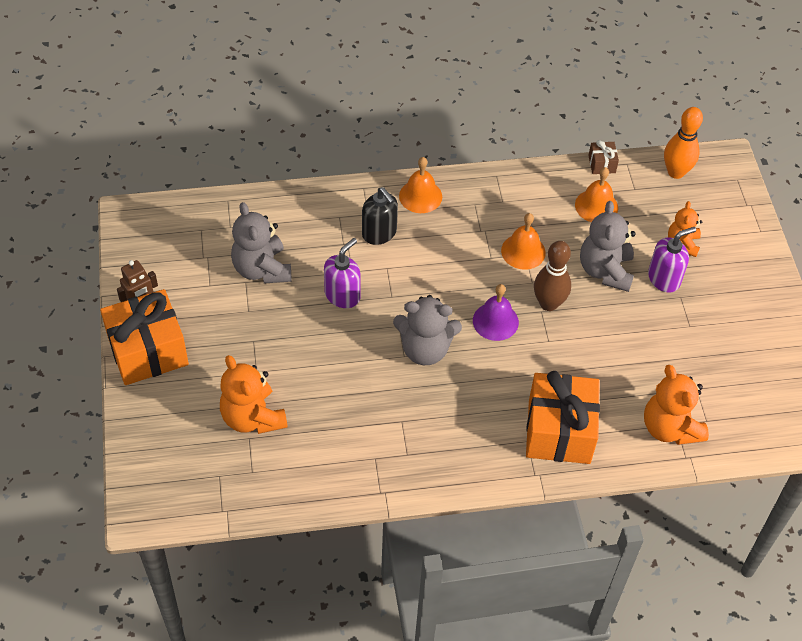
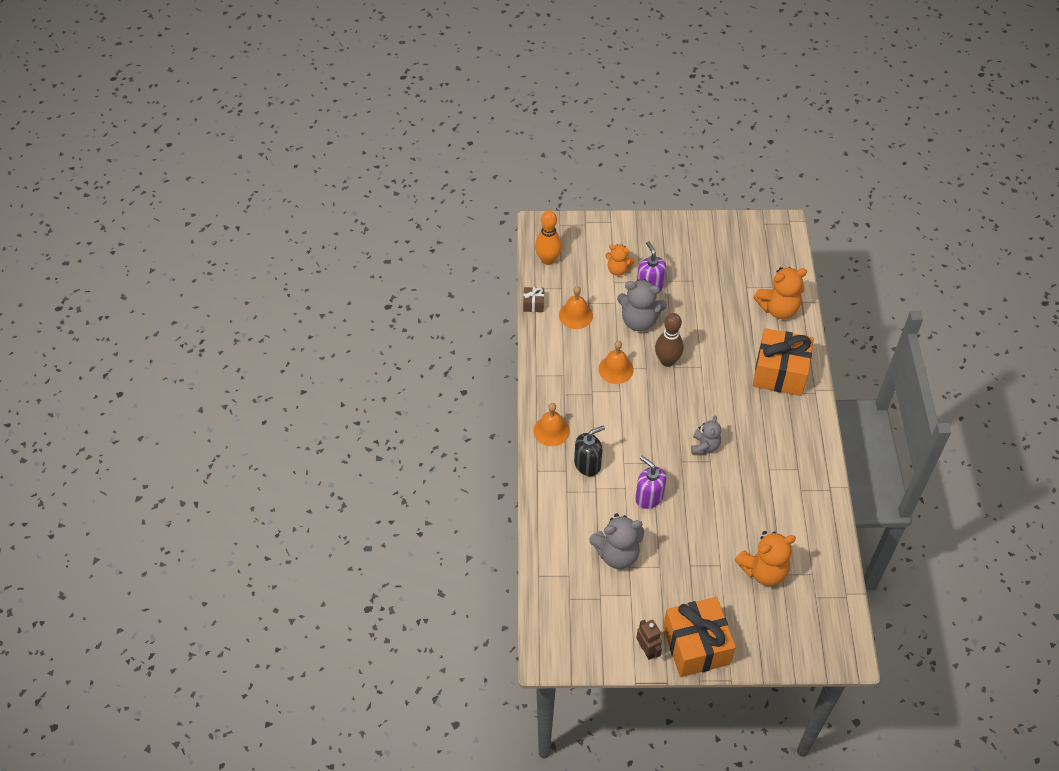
camera: 80 degrees left, 0 degrees up
(425, 349) = (704, 446): grey teddy bear -> grey teddy bear, size x0.62
(495, 321) = (681, 397): purple bell -> none

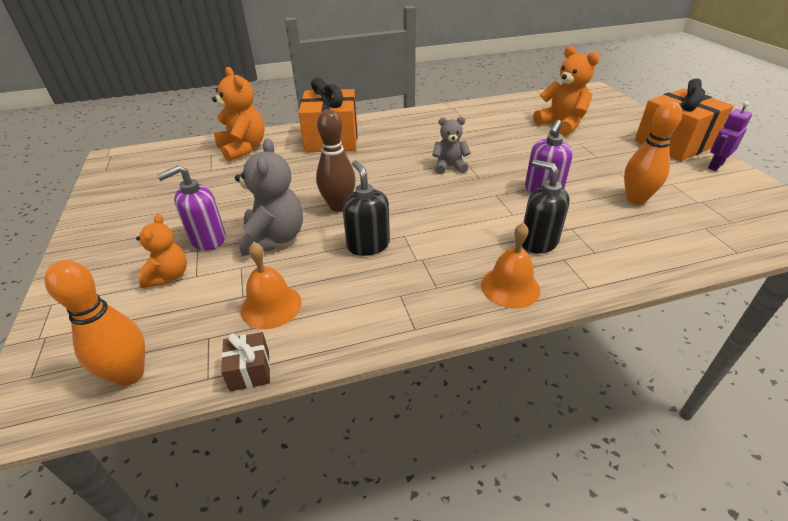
camera: 105 degrees left, 15 degrees down
(616, 369) = (368, 245): orange bell -> black soap dispenser
(617, 554) = (635, 199): grey teddy bear -> orange bowling pin
(647, 650) = (715, 166): brown robot -> purple robot

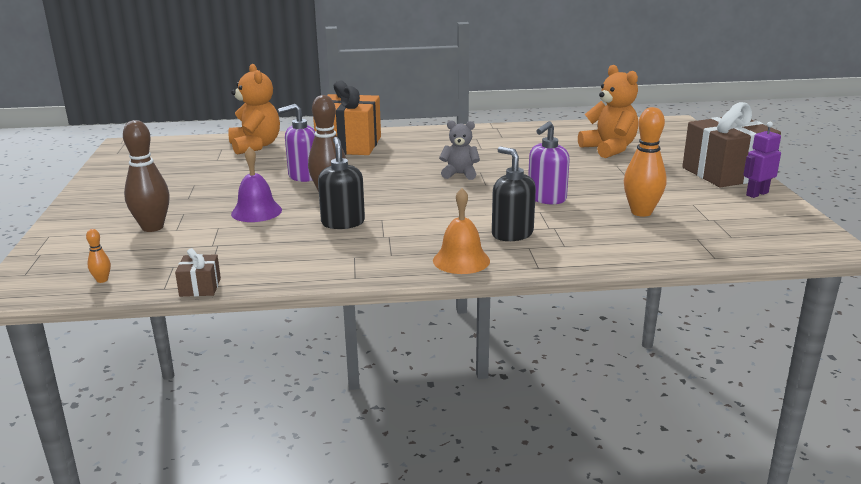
camera: 10 degrees right, 15 degrees down
(129, 374) = (102, 280): orange bowling pin -> orange bowling pin, size x0.44
(169, 276) = (152, 227): orange teddy bear -> brown bowling pin
(207, 239) = (195, 207): purple soap dispenser -> purple soap dispenser (303, 176)
(271, 306) = (234, 253): orange bell -> none
(274, 239) = (256, 211): grey teddy bear -> purple bell
(673, 144) = (726, 173): orange gift -> brown gift

